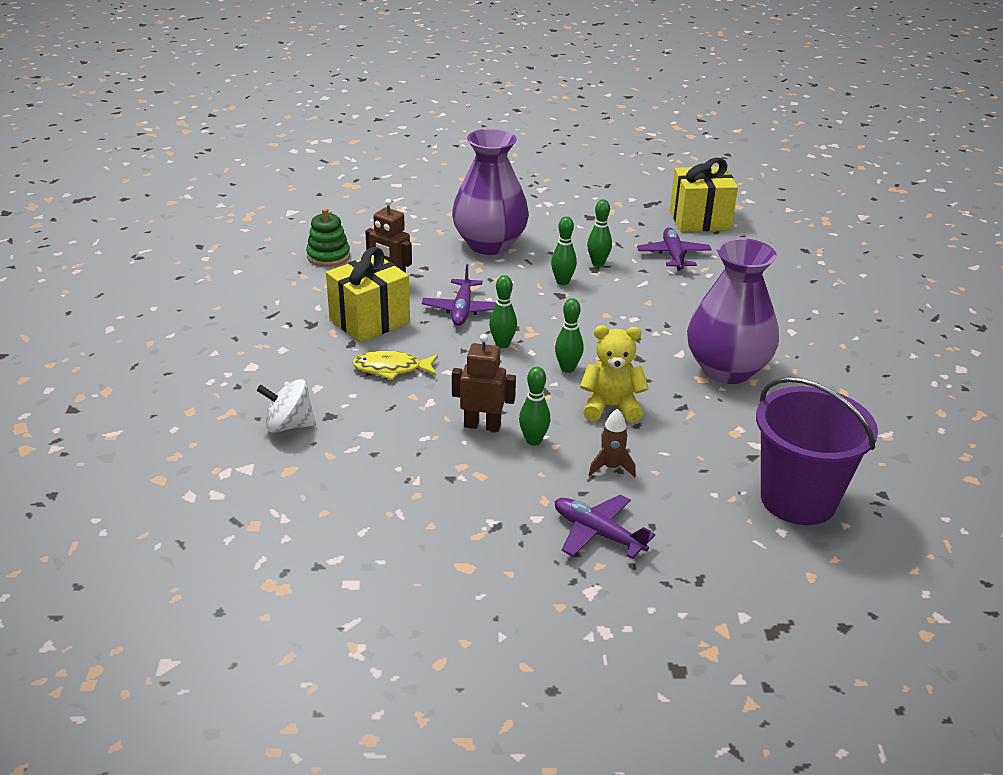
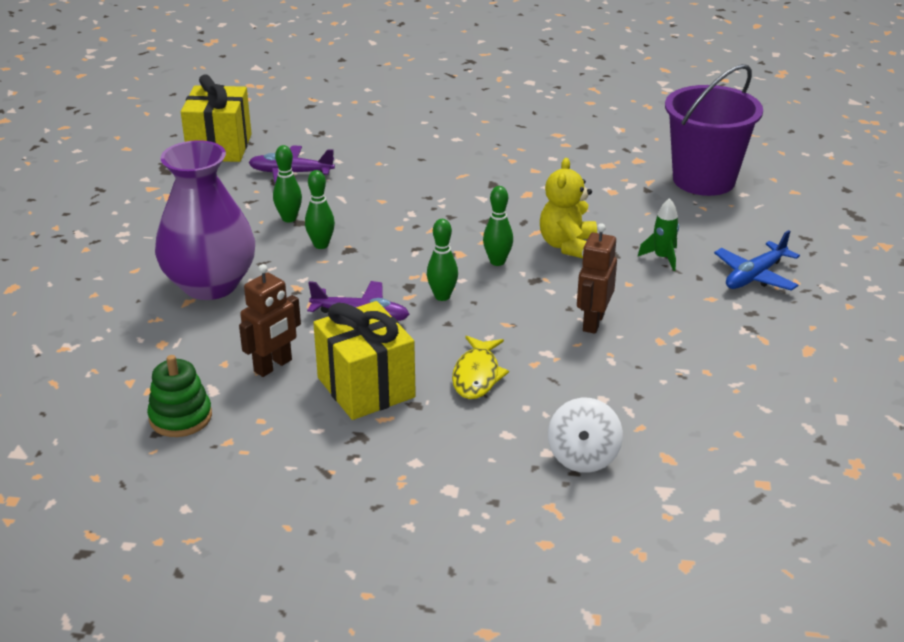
camera: 80 degrees left, 0 degrees up
(533, 440) = (620, 294): green bowling pin -> none
(597, 533) = (755, 276): purple plane -> blue plane
(611, 467) = (662, 258): brown rocket -> green rocket
(727, 369) = (514, 179): purple vase -> none

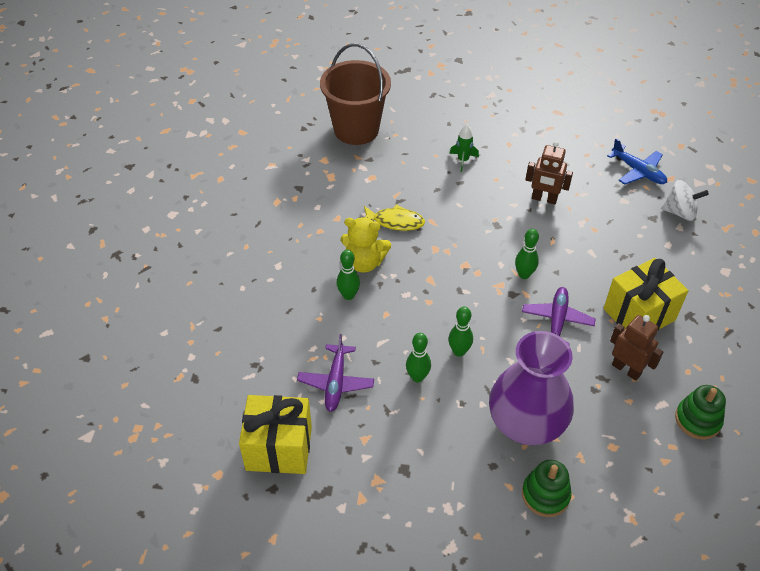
camera: 90 degrees left, 15 degrees up
(116, 291) = (545, 495): none -> green stacking toy
(477, 375) = (613, 257): yellow fish -> yellow fish (395, 222)
(497, 262) = (475, 244): green bowling pin -> green bowling pin (348, 295)
(568, 246) = (451, 205): yellow teddy bear -> yellow teddy bear (364, 262)
(704, 180) = (356, 130): purple bucket -> brown bucket
(755, 276) = (481, 122): blue plane -> blue plane (638, 171)

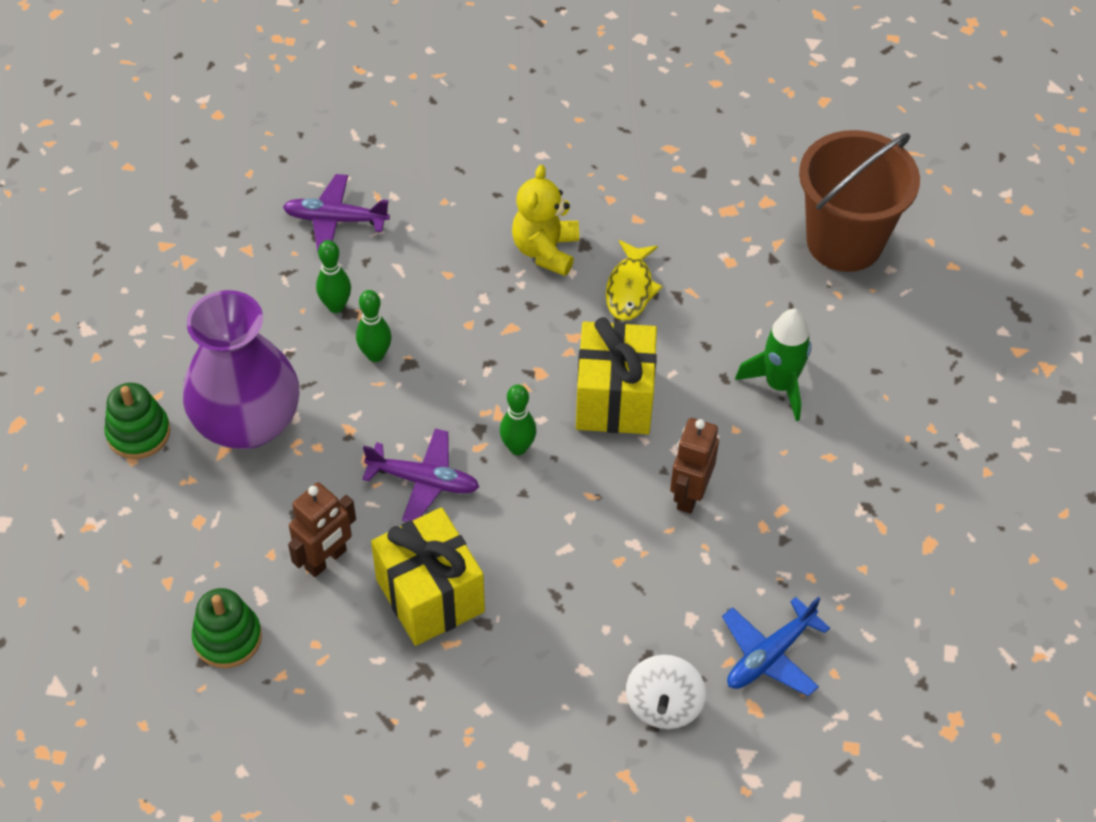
camera: 90 degrees right, 5 degrees up
(279, 448) = (245, 167): yellow gift -> yellow gift (614, 399)
(348, 295) = (483, 232): green bowling pin -> none
(463, 160) = (779, 385): green rocket -> green rocket, size x1.54

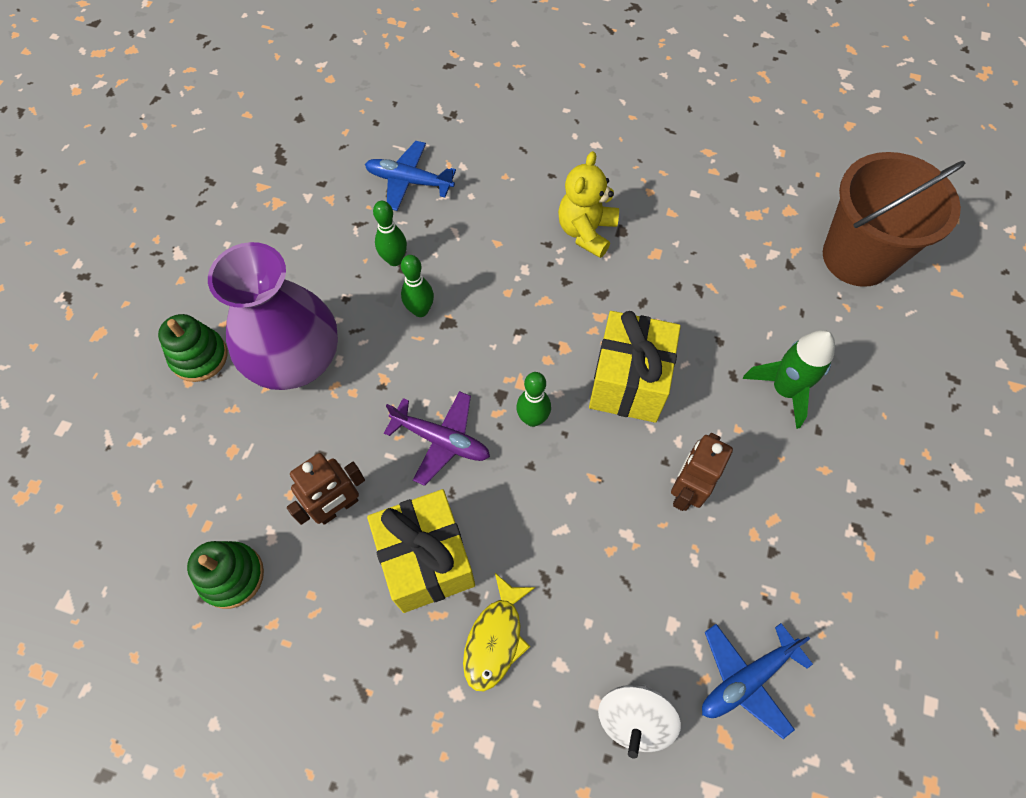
camera: 10 degrees right, 10 degrees up
(335, 220) = (409, 181): purple plane -> blue plane
(630, 289) = (657, 277): yellow fish -> yellow fish (495, 638)

